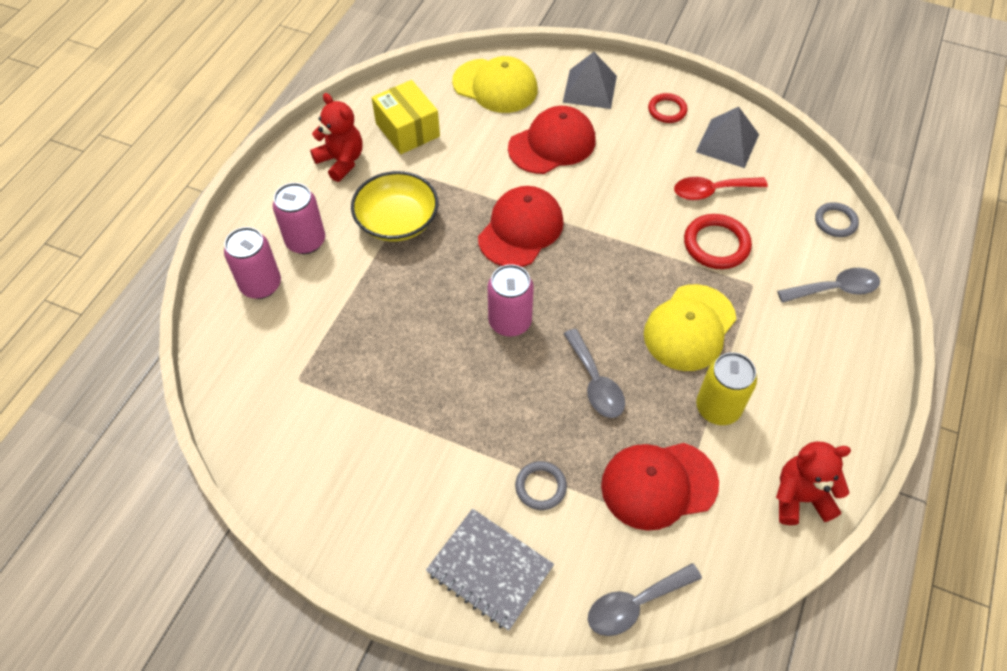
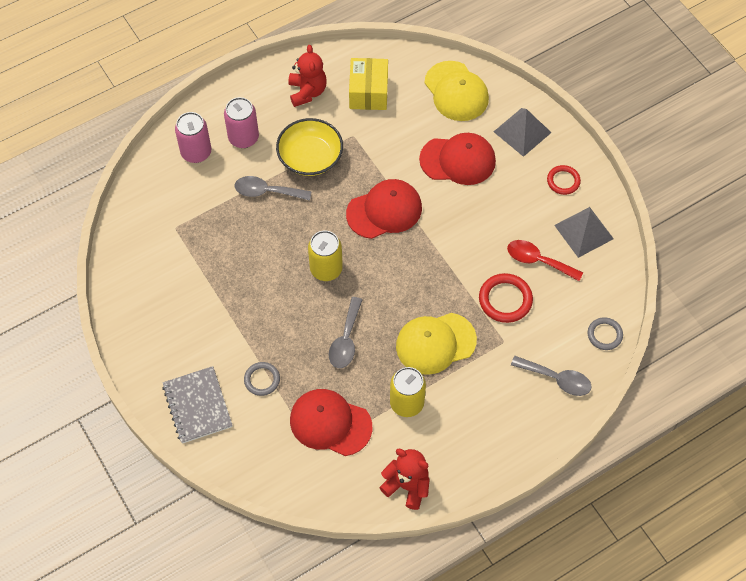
camera: 35 degrees right, 5 degrees up
(510, 322) = (326, 269): pink can -> yellow can
(635, 604) = (260, 476): grey spoon -> grey spoon (267, 191)

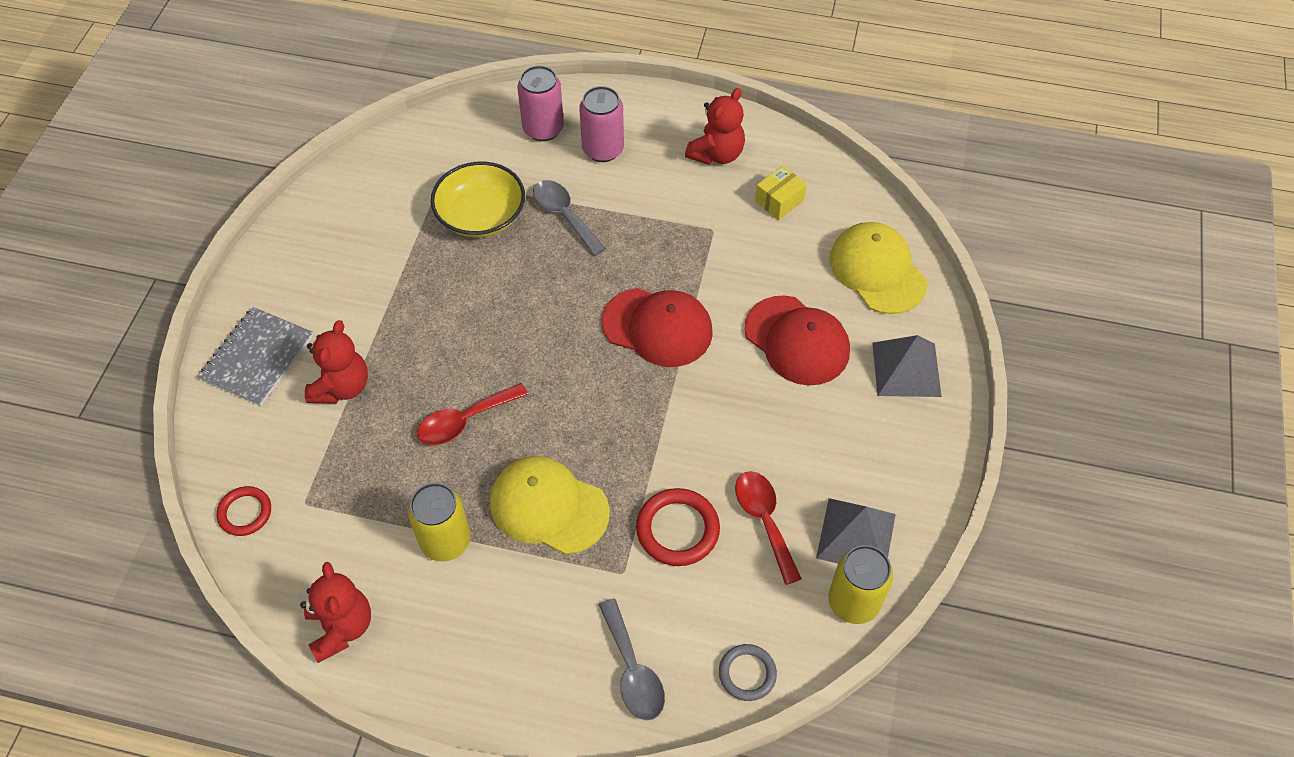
camera: 45 degrees right, 5 degrees down
(262, 380) = (342, 387): grey ring -> red teddy bear
(310, 157) = (645, 216): yellow bowl -> yellow bowl (481, 215)
(326, 269) = (530, 335): yellow can -> yellow can (853, 602)
(330, 423) = (349, 489): red cap -> none
(346, 340) = (465, 421): grey spoon -> red spoon
(368, 92) = (779, 201): yellow box -> yellow box, size x0.63
(456, 91) = (877, 270): yellow cap -> yellow cap turned 135 degrees clockwise
(563, 181) = (895, 460): red ring -> red ring (245, 513)

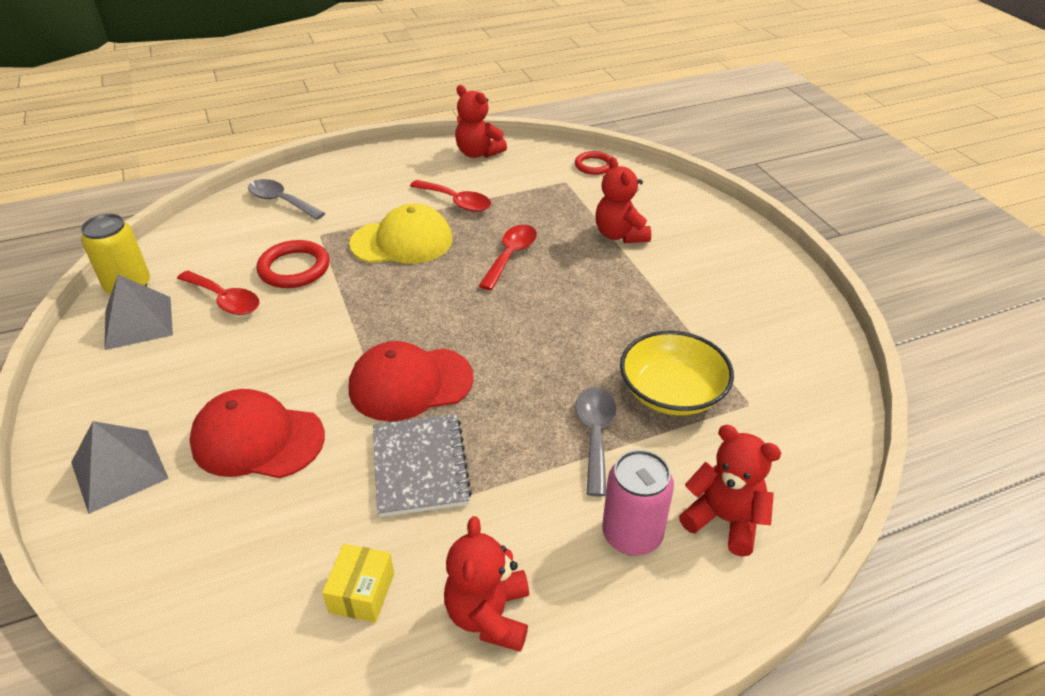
camera: 145 degrees right, 15 degrees down
(258, 358) = (698, 223): grey notebook -> grey notebook (420, 467)
(445, 541) = (456, 202): yellow can -> red spoon
(543, 129) = (724, 520): pink can -> red teddy bear
(564, 215) = (595, 435): grey spoon -> grey spoon turned 105 degrees counterclockwise
(747, 674) = (199, 227): grey ring -> none
(877, 270) = (186, 566): yellow cap -> none

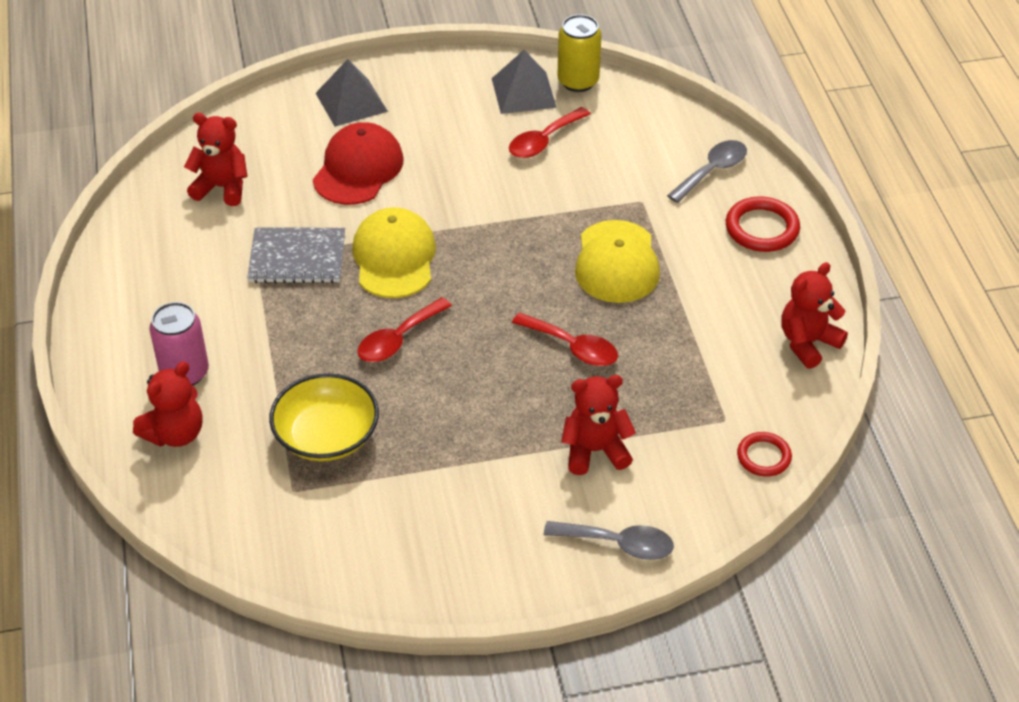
camera: 100 degrees right, 5 degrees up
(294, 268) = (584, 184): red ring -> red ring (762, 228)
(362, 593) = (196, 223): yellow box -> none
(410, 383) = (394, 257): red cap -> yellow cap
(456, 202) = (691, 312): red spoon -> red spoon (398, 339)
(489, 615) = (152, 284): red teddy bear -> red teddy bear (222, 187)
(595, 435) = (293, 370): grey spoon -> grey spoon (618, 544)

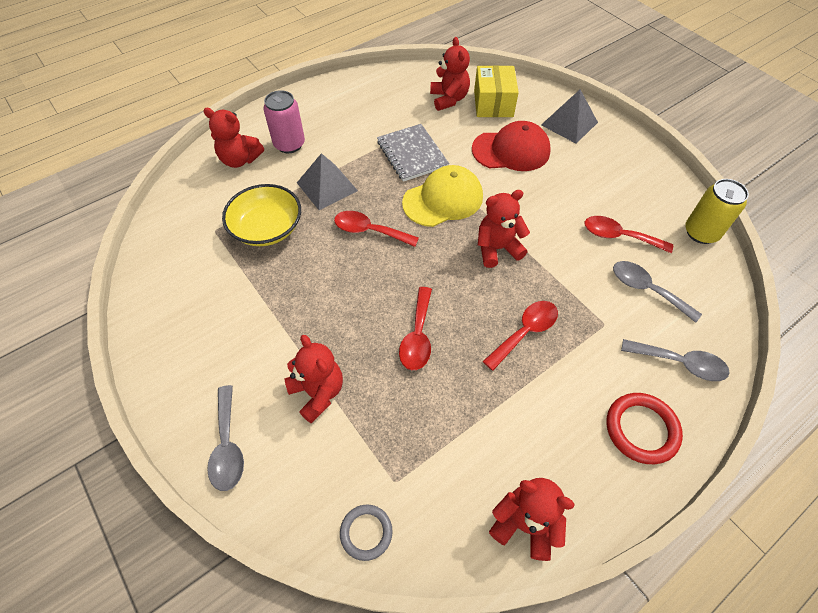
camera: 65 degrees right, 10 degrees up
(264, 151) = (493, 104): none -> yellow box
(498, 240) = (497, 248): none -> red teddy bear
(523, 92) = (659, 206): grey pyramid -> grey pyramid (327, 186)
(616, 262) = (525, 332): yellow cap -> red spoon
(620, 153) = (646, 289): none -> grey spoon
(763, 457) = (366, 532): red ring -> grey ring

